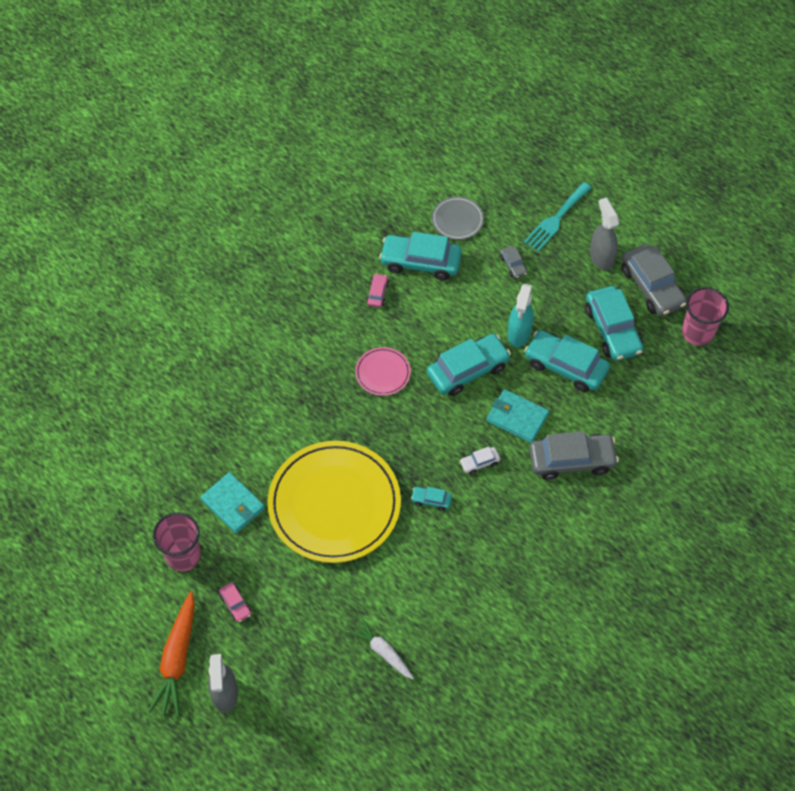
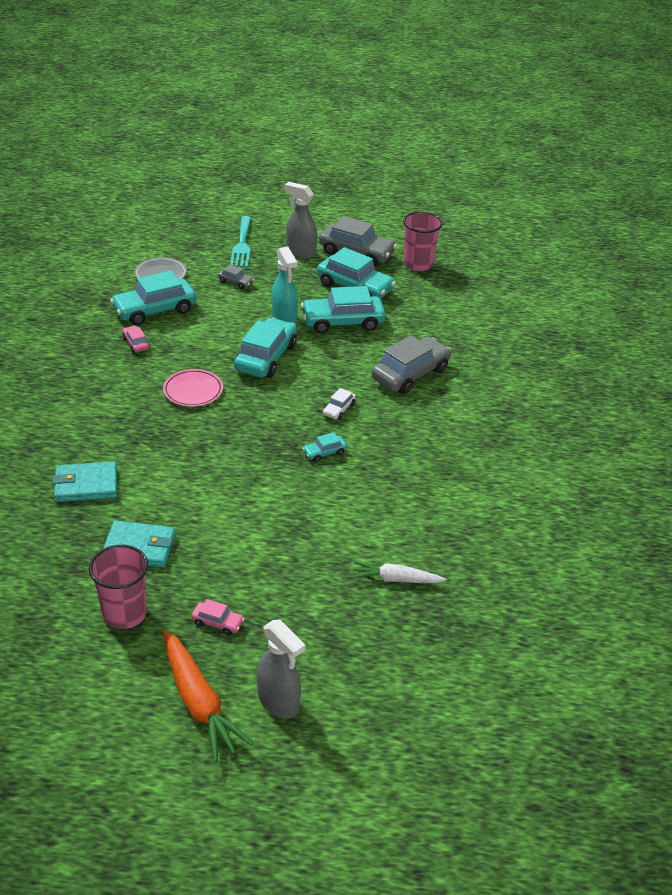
camera: 40 degrees left, 20 degrees down
(334, 504) = (240, 498): yellow plate -> none
(517, 418) = (338, 368): turquoise wallet -> turquoise wallet (86, 485)

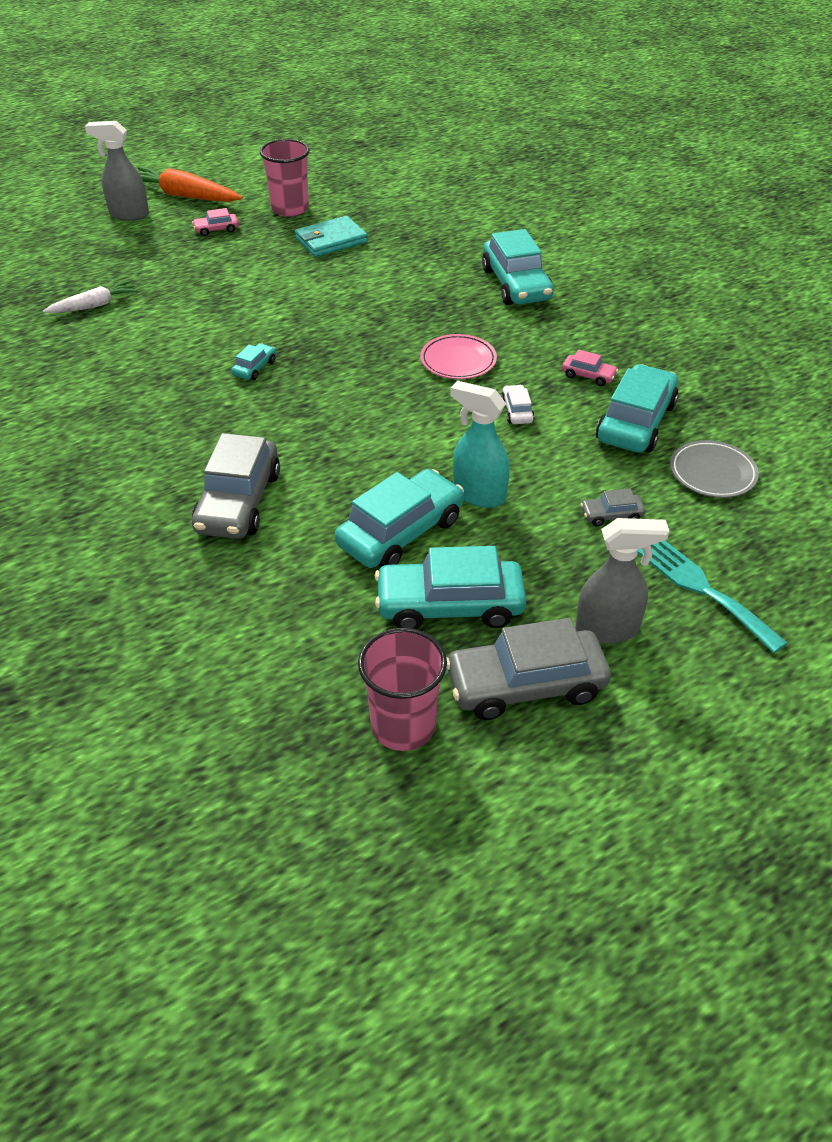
camera: 145 degrees right, 5 degrees up
(86, 485) = (431, 254): turquoise wallet -> none
(266, 357) = (433, 432): turquoise car -> turquoise car (516, 284)
(339, 409) = (284, 416): white car -> white car (517, 411)

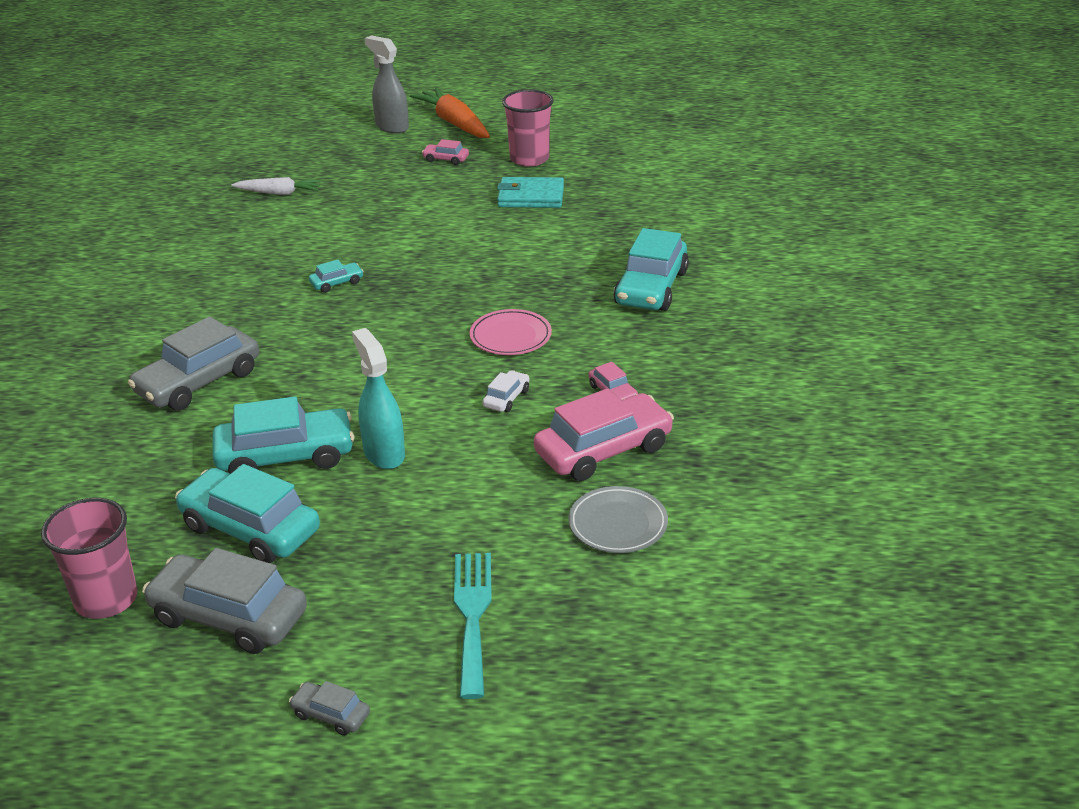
camera: 35 degrees right, 10 degrees down
(607, 629) = (348, 608): grey spray bottle -> none
(611, 515) = (474, 519): grey car -> grey car (331, 715)
(635, 422) = (603, 450): turquoise car -> pink car

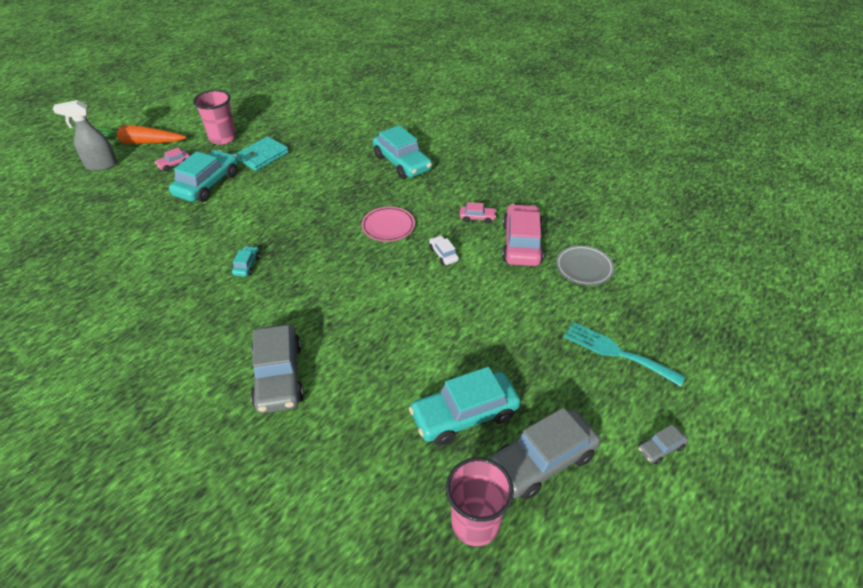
camera: 55 degrees left, 10 degrees up
(279, 193) = (101, 243): white carrot -> none
(285, 456) = (406, 367): turquoise car -> turquoise car (207, 184)
(384, 453) = (446, 323): turquoise spray bottle -> none

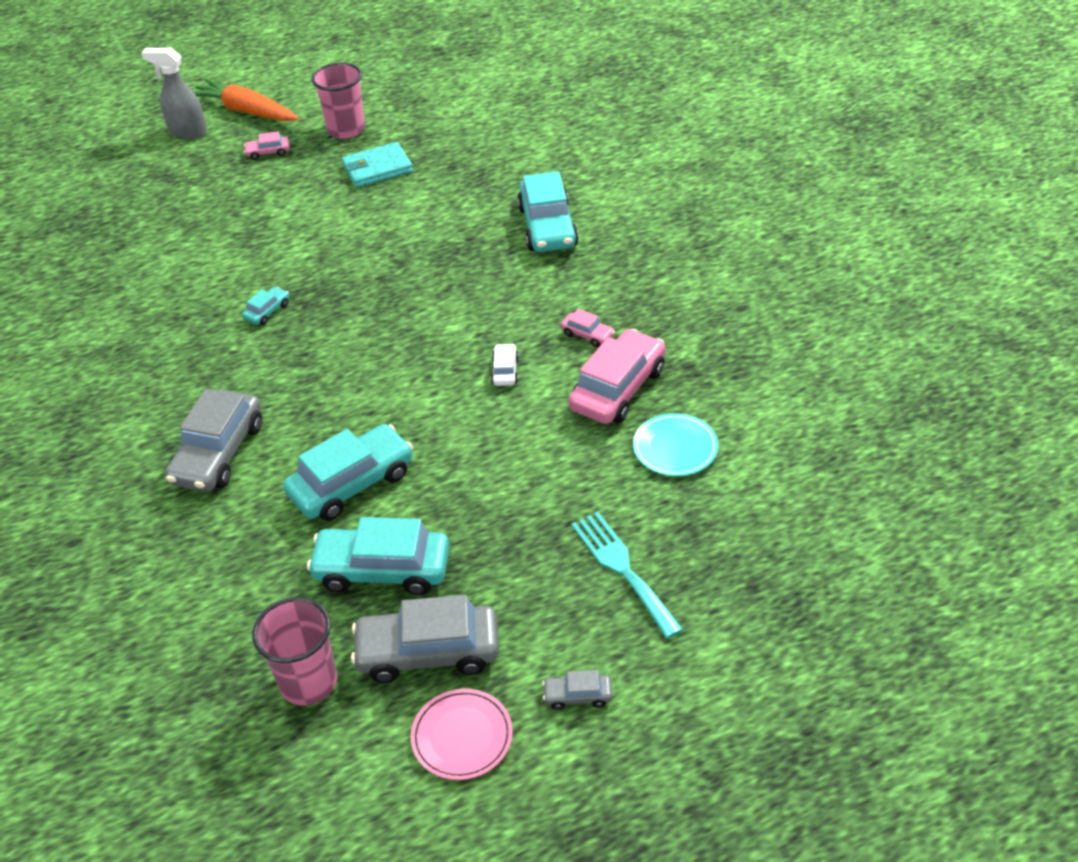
camera: 30 degrees right, 0 degrees up
(207, 184) = (289, 191): turquoise car -> turquoise car (351, 483)
(388, 226) = (464, 312): pink plate -> pink plate (462, 737)
(584, 267) = (675, 448): grey plate -> turquoise plate

